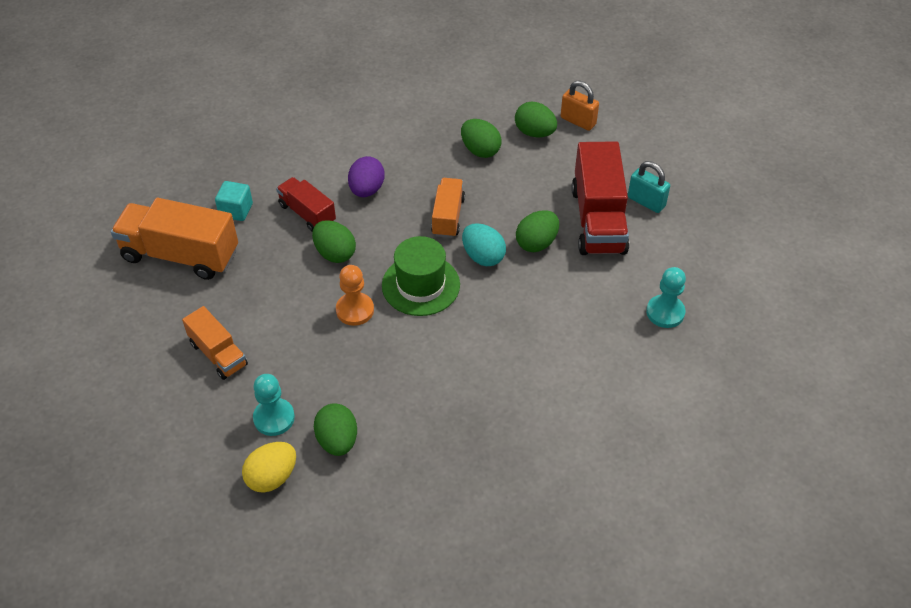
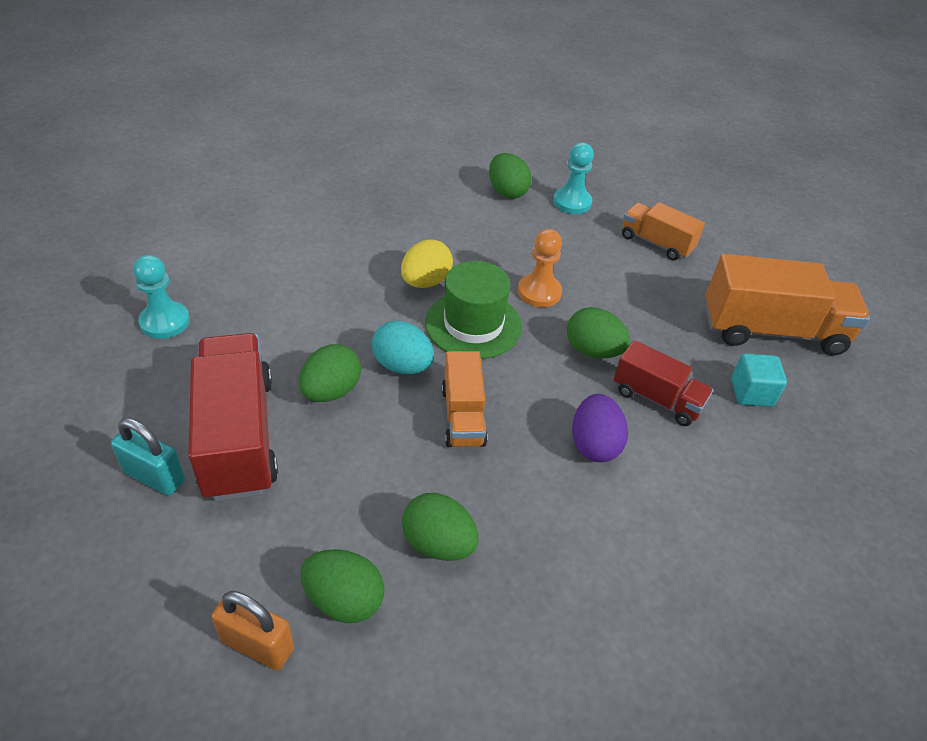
camera: 165 degrees right, 5 degrees down
(272, 477) = (550, 168): yellow egg -> yellow egg (425, 282)

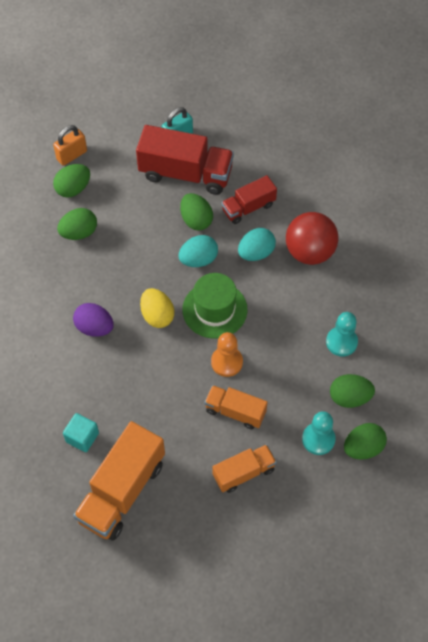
camera: 120 degrees right, 15 degrees up
(165, 322) = (288, 159): turquoise pawn -> turquoise pawn (341, 342)
(328, 262) = (309, 252): none -> red ball
(357, 310) = (256, 253): none -> turquoise egg
(425, 282) = (266, 299): yellow egg -> yellow egg (157, 315)
(463, 416) = (147, 274): orange truck -> orange truck (235, 412)
(593, 351) = (160, 366): green egg -> green egg (363, 448)
(657, 398) = (107, 379): red truck -> red truck (248, 207)

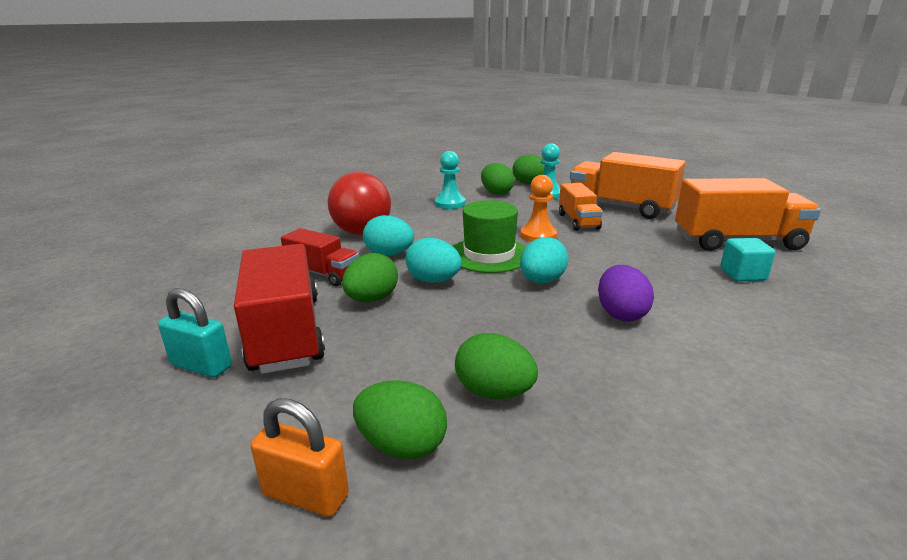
camera: 120 degrees left, 35 degrees down
(157, 315) = (541, 281): yellow egg -> turquoise egg
(244, 473) = (620, 207): orange truck -> orange truck, size x1.74

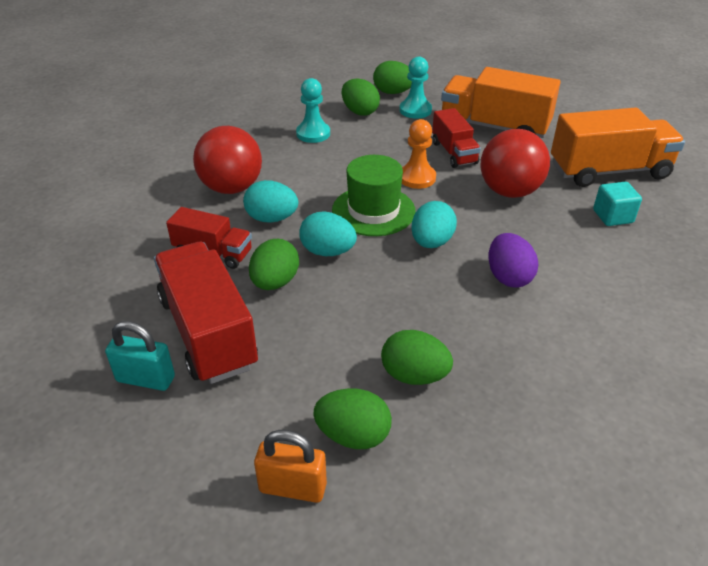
camera: 10 degrees left, 15 degrees up
(578, 221) = (454, 153): orange truck -> red truck
(630, 250) = (509, 191): none -> red ball

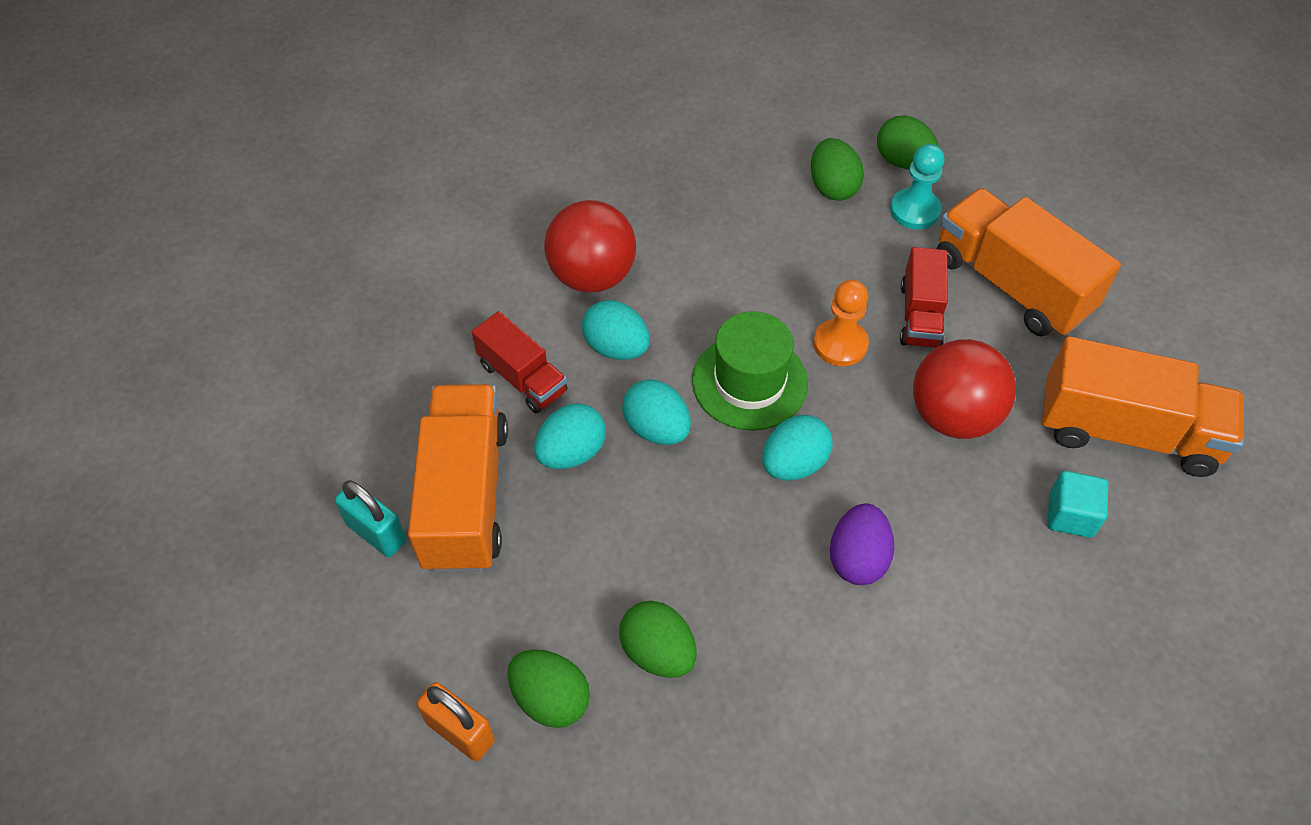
camera: 25 degrees right, 15 degrees up
(208, 332) = (466, 496): red truck -> orange truck
(275, 282) = (571, 452): green egg -> turquoise egg
(313, 134) = (745, 210): turquoise pawn -> none

